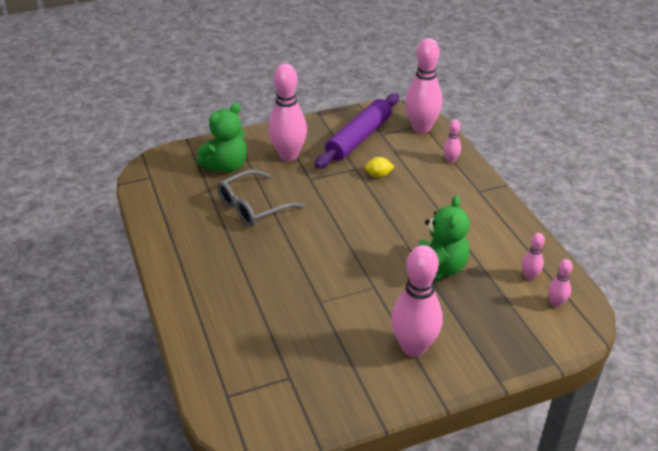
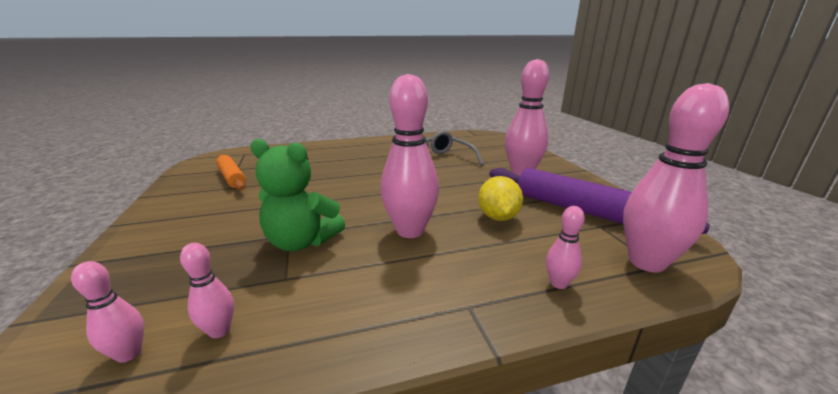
camera: 95 degrees right, 15 degrees down
(226, 166) = (496, 153): green teddy bear -> none
(320, 368) = (232, 178): none -> orange rolling pin
(378, 175) = (498, 217): yellow lemon -> yellow lemon, size x1.57
(413, 347) = (203, 215): pink bowling pin -> pink bowling pin (410, 231)

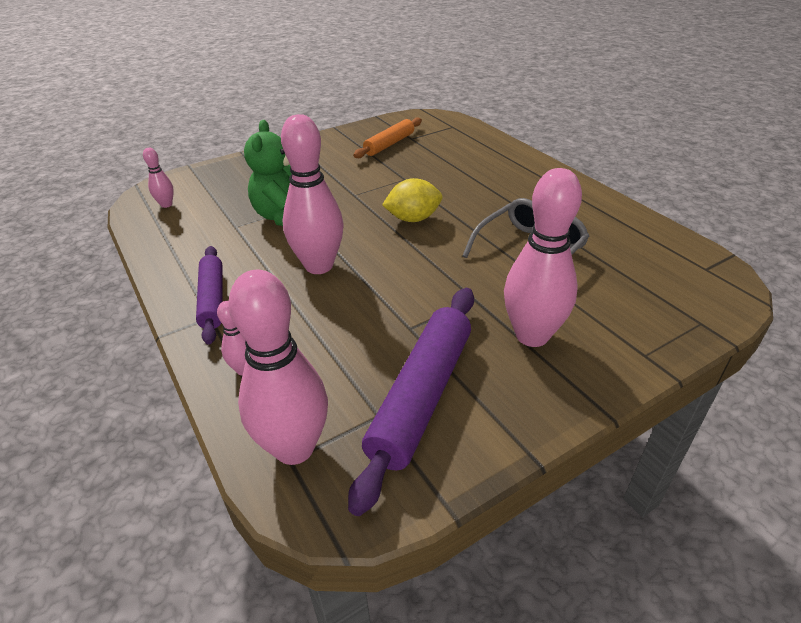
camera: 75 degrees right, 15 degrees up
(219, 331) = (183, 223): pink bowling pin -> none
(435, 302) = (213, 299): none -> purple rolling pin
(498, 217) = (369, 321): yellow lemon -> yellow lemon (413, 219)

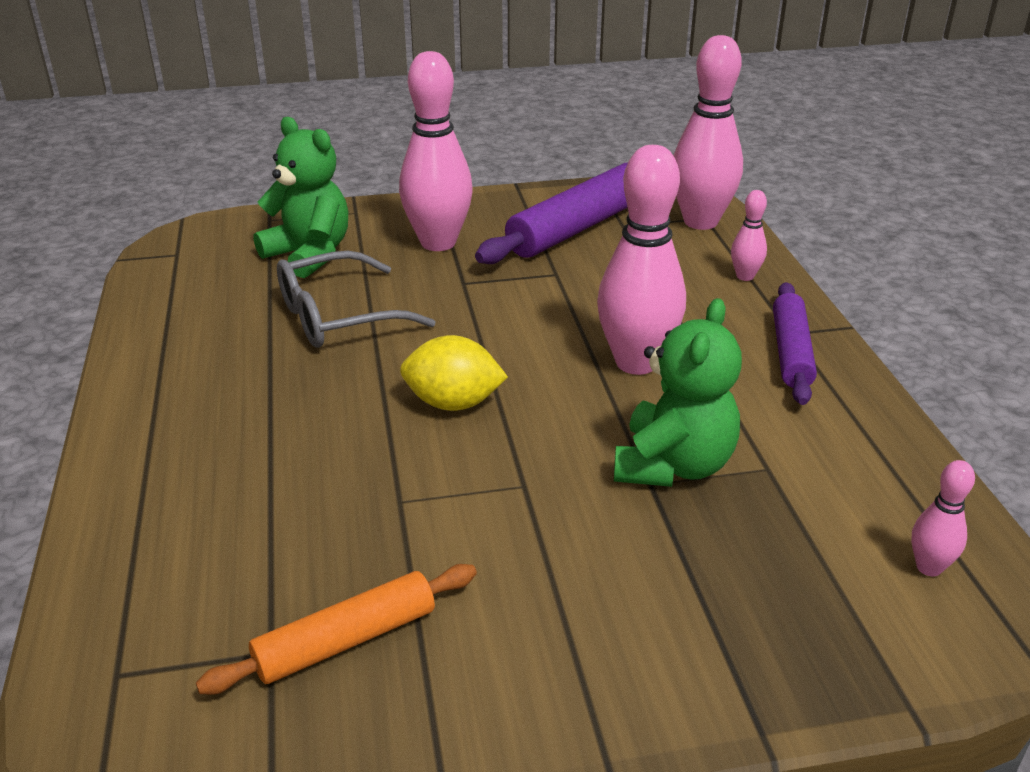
camera: 160 degrees left, 5 degrees down
(615, 294) = (309, 254): none -> green teddy bear

